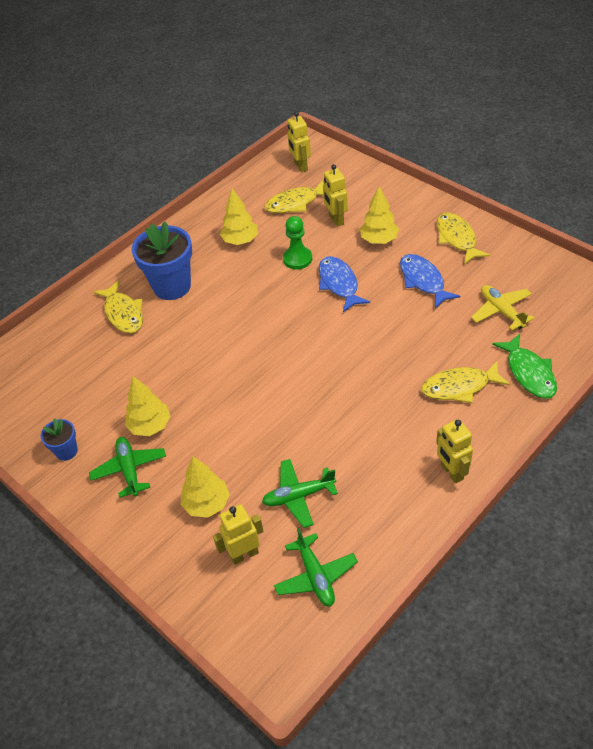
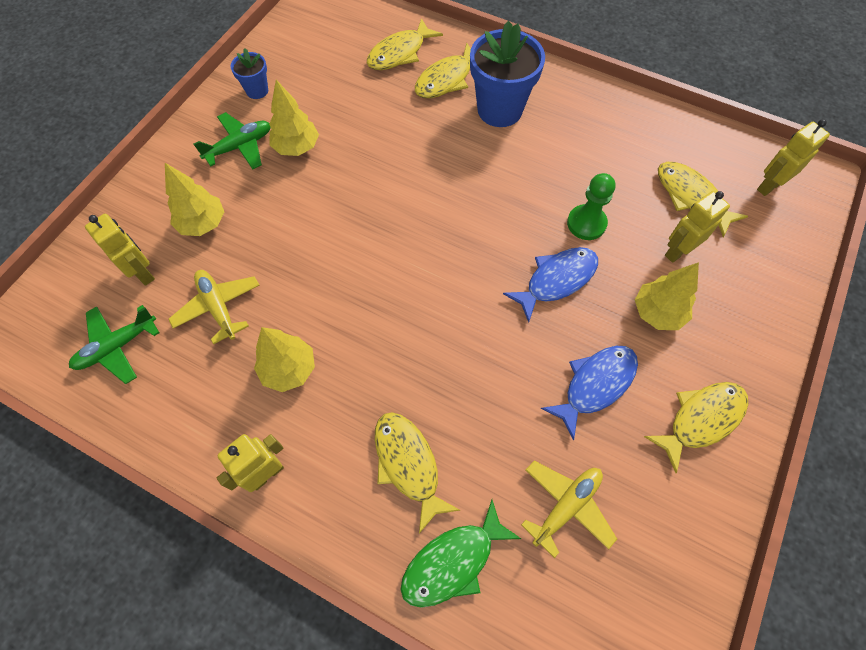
camera: 70 degrees right, 15 degrees up
(76, 340) = (399, 53): none -> yellow fish
(240, 241) = (597, 155): yellow tree -> yellow tree (289, 369)
(298, 496) = (218, 307): green plane -> yellow plane

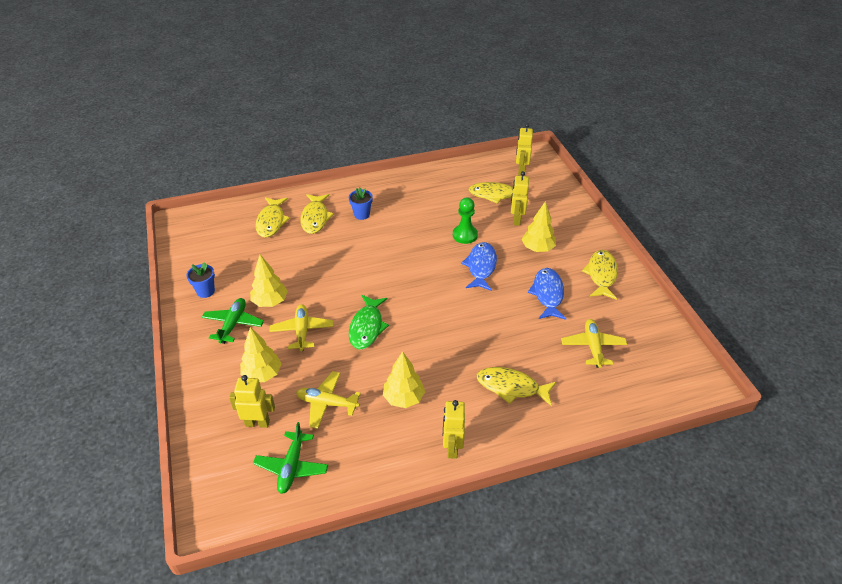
camera: 45 degrees left, 20 degrees down
(287, 205) = (302, 331): none -> yellow plane
(453, 561) = (577, 405): green fish -> green fish (367, 327)
(499, 110) = (362, 214): blue flower pot -> blue flower pot, size x0.50

